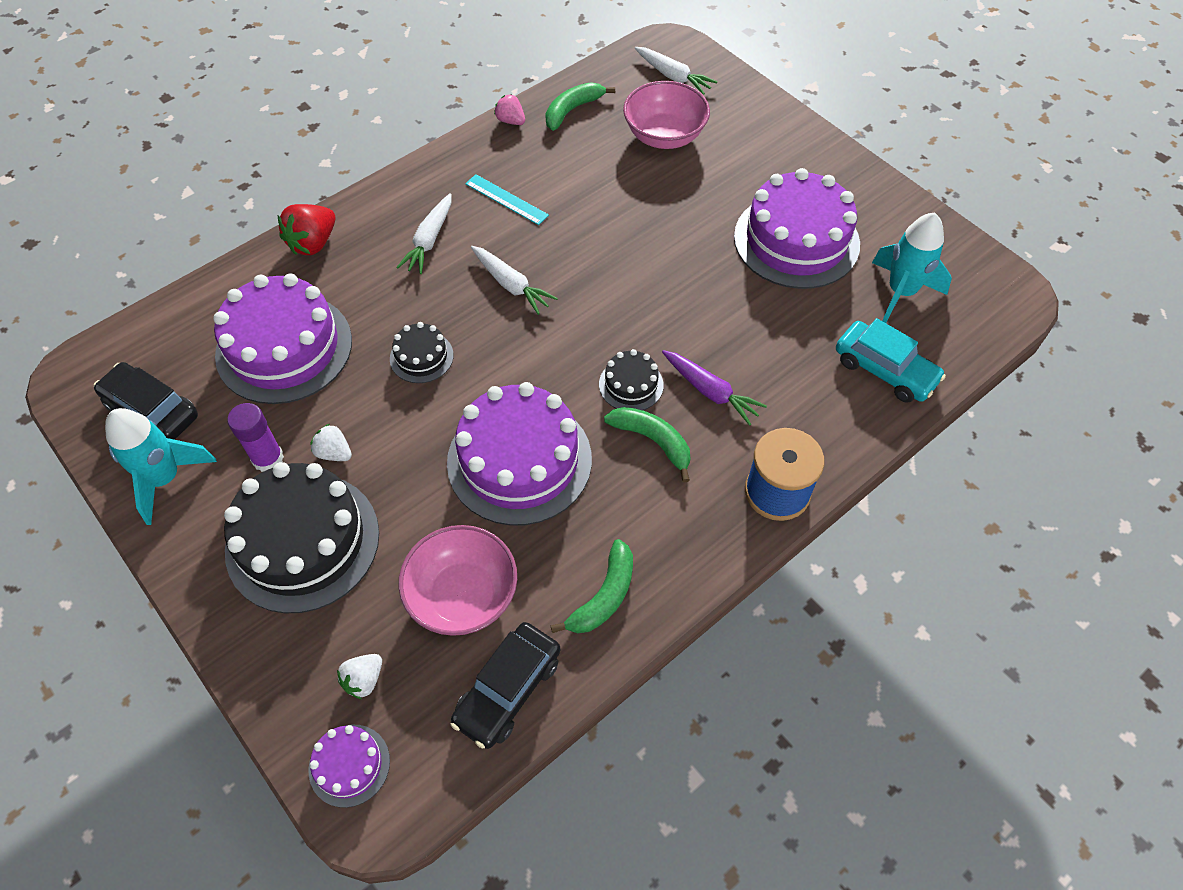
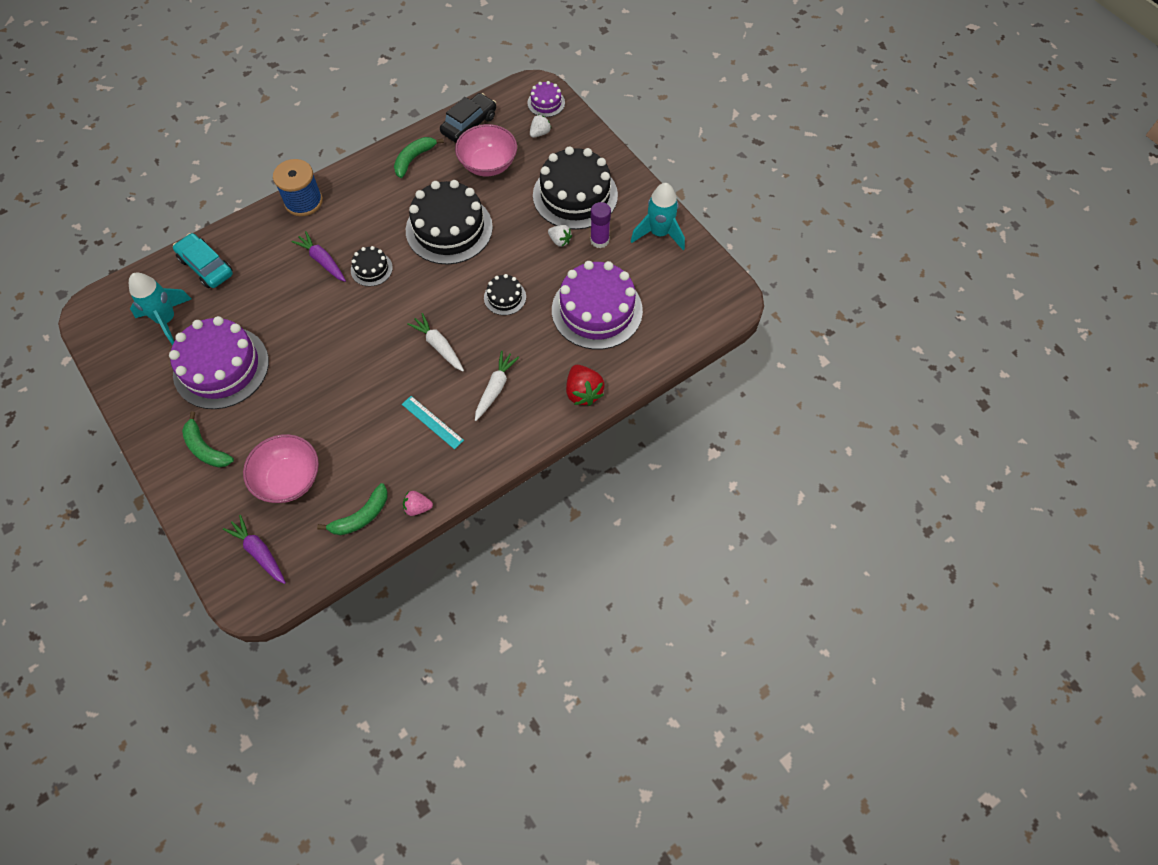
camera: 175 degrees left, 5 degrees up
(152, 410) = (676, 274): black car -> none
(313, 243) = (583, 392): red strawberry -> red strawberry turned 120 degrees clockwise
(511, 121) = (417, 507): pink strawberry -> pink strawberry turned 135 degrees clockwise
(519, 460) = (449, 229): purple cake -> black cake
(653, 441) = (367, 234): green banana -> green banana (206, 448)
(673, 77) = (259, 552): white carrot -> purple carrot

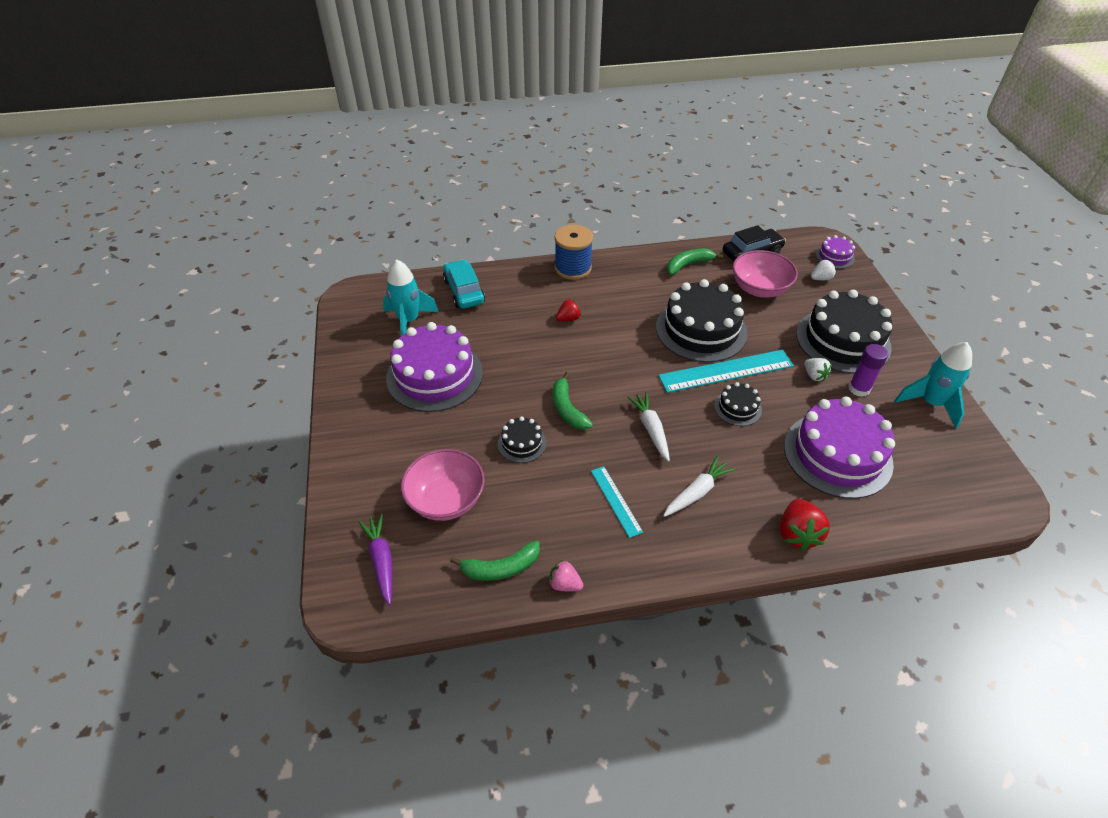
camera: 25 degrees right, 15 degrees down
(206, 448) = (384, 440): green banana -> green banana (567, 408)
(322, 261) = (568, 319): purple carrot -> red strawberry
(371, 269) = (611, 340): black cake -> black cake (522, 443)
(484, 264) = (726, 371): none -> turquoise ruler

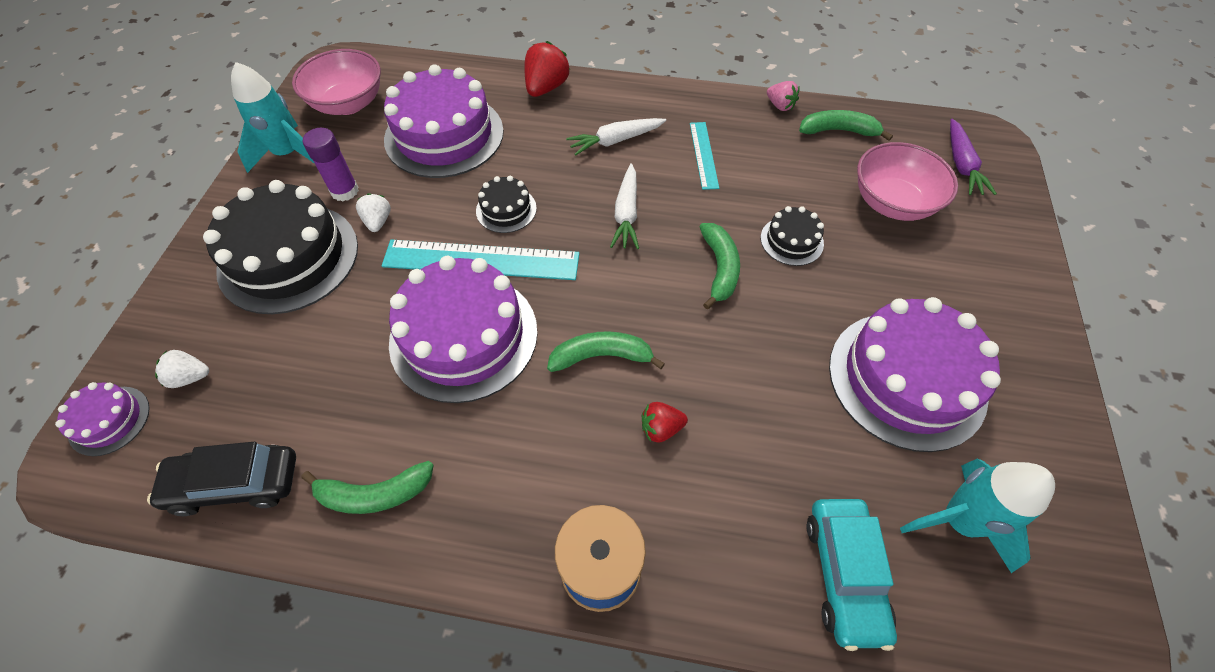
camera: 160 degrees left, 10 degrees up
(617, 341) = (602, 356): none -> green banana
(701, 330) = (464, 336): black cake -> purple cake
(759, 289) = (306, 388): pink bowl -> pink bowl (348, 103)

